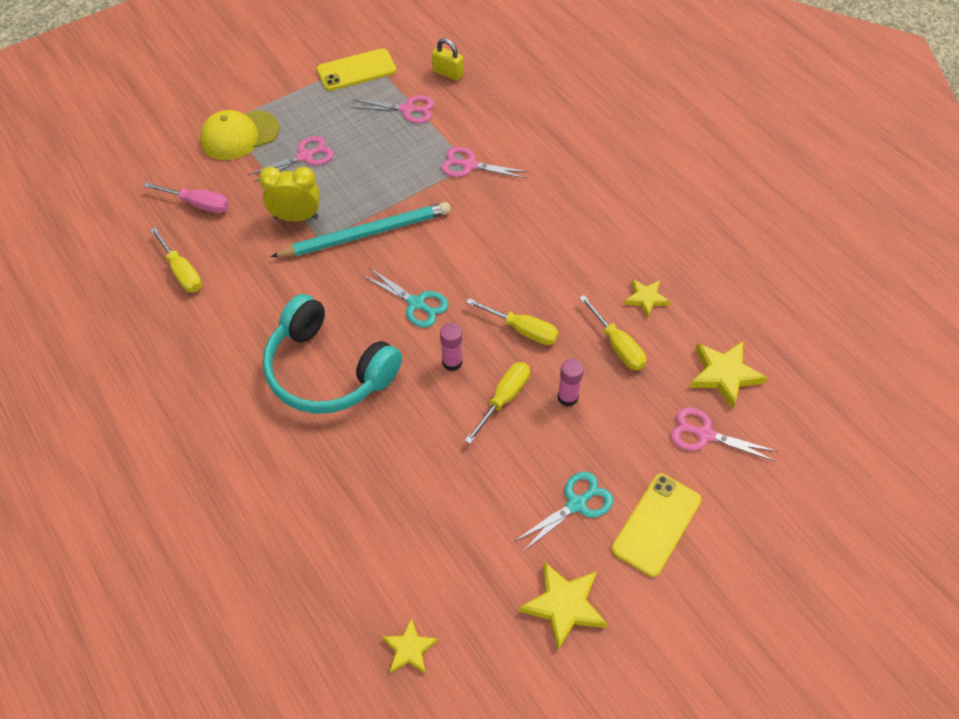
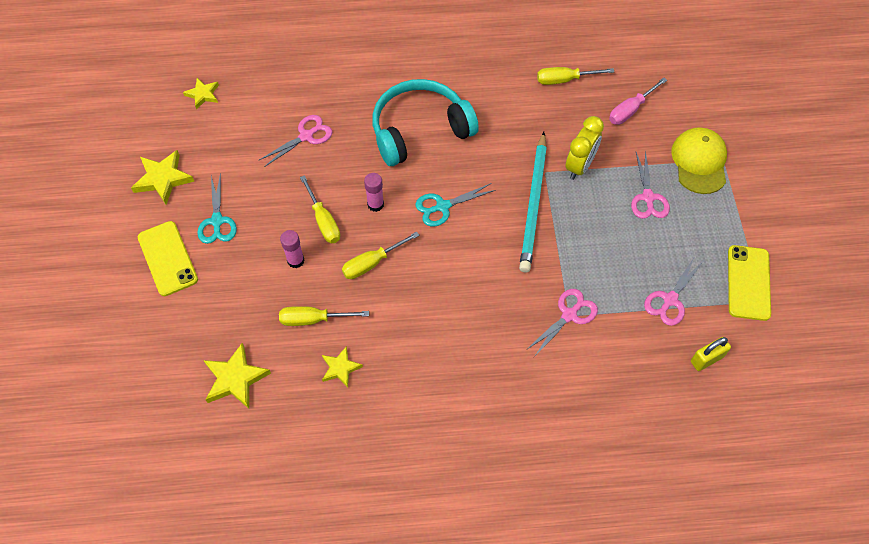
camera: 120 degrees right, 5 degrees up
(704, 434) = (202, 331): pink scissors -> pink scissors (306, 136)

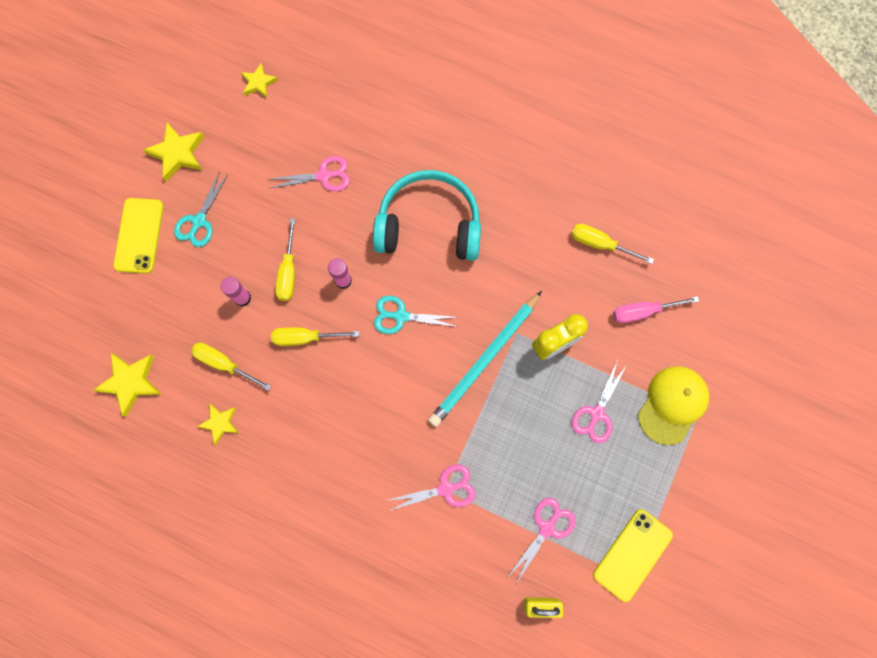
camera: 30 degrees right, 15 degrees up
(670, 300) = (547, 528): pink scissors -> pink scissors turned 150 degrees clockwise

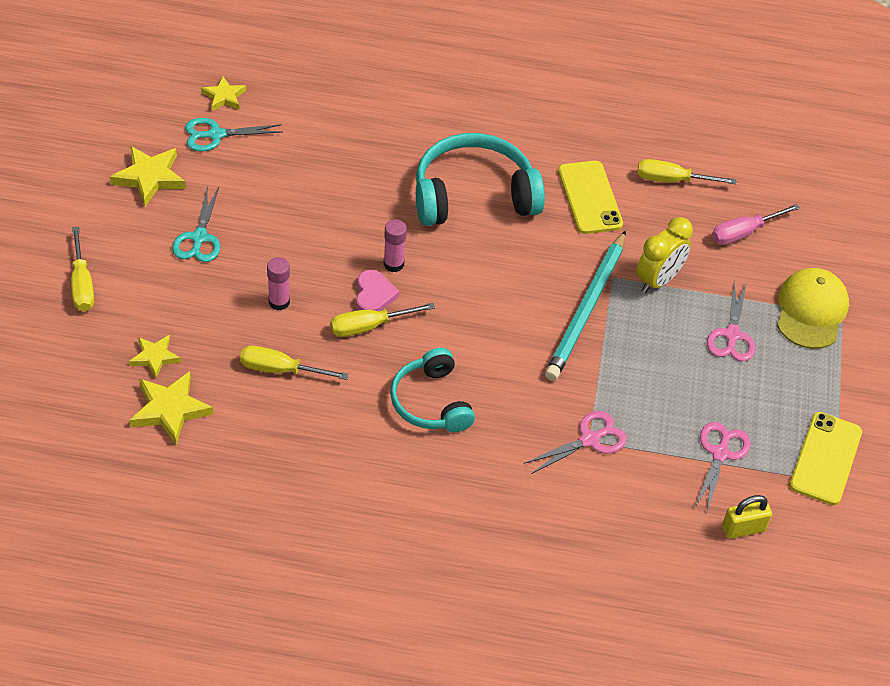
camera: 20 degrees left, 25 degrees down
(139, 235) = (129, 264): yellow phone -> yellow phone (589, 197)
(220, 423) = (296, 429): yellow star -> yellow star (155, 357)
(288, 272) = (325, 267): yellow screwdriver -> yellow screwdriver (82, 284)
(318, 308) = (374, 295): none -> pink heart
(324, 176) = (333, 170): pink scissors -> none
(331, 422) = (431, 402): none -> turquoise headphones
(401, 316) = (474, 285): turquoise scissors -> turquoise scissors (216, 135)

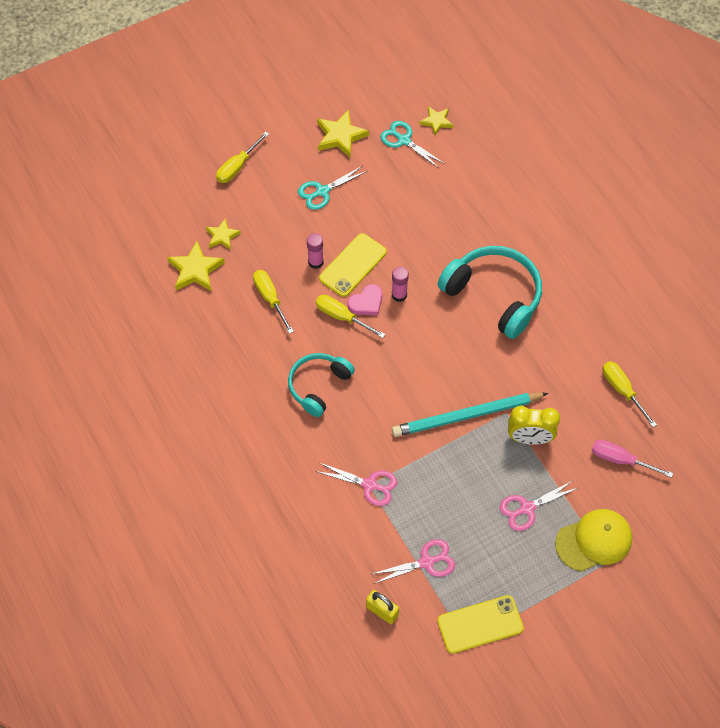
camera: 55 degrees right, 10 degrees up
(589, 197) = (558, 356): yellow phone -> yellow phone (353, 265)

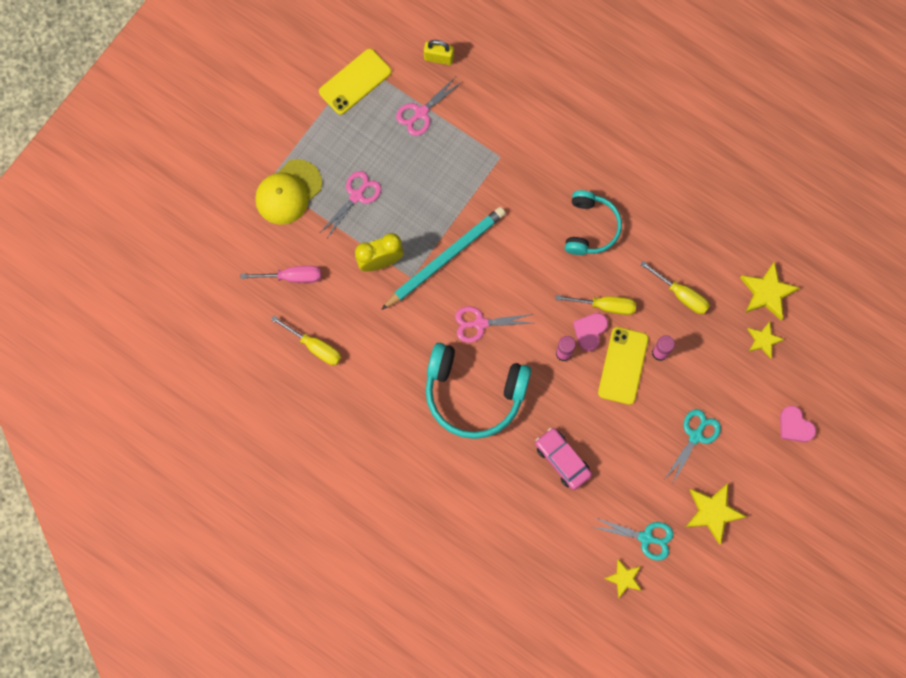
camera: 155 degrees right, 15 degrees up
(237, 167) = (795, 426): yellow screwdriver -> pink heart
(369, 485) = (500, 157): pink scissors -> pink scissors (480, 323)
(442, 218) = (562, 460): none -> pink car

